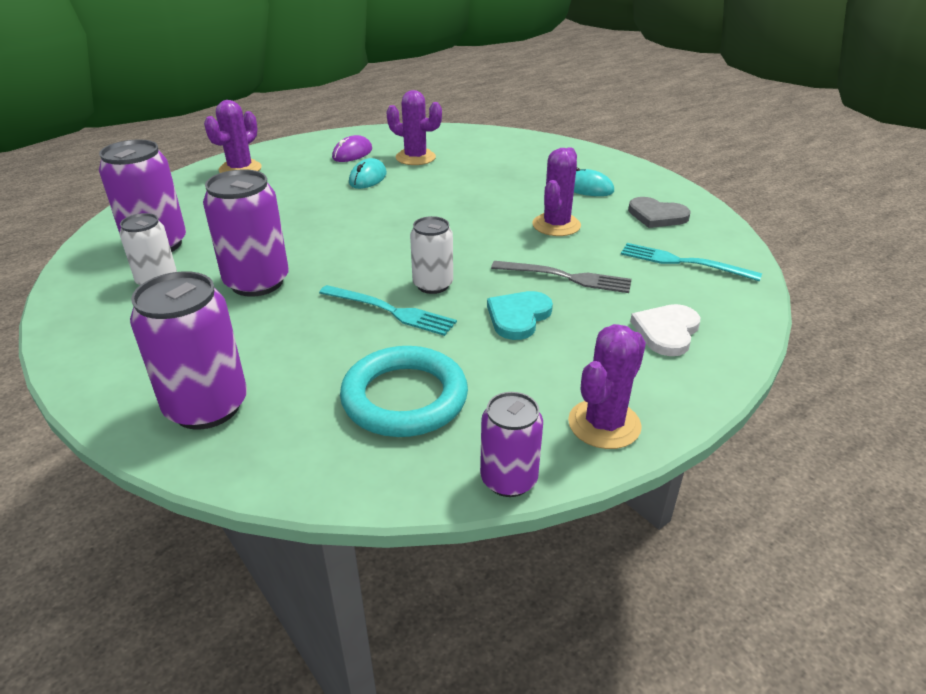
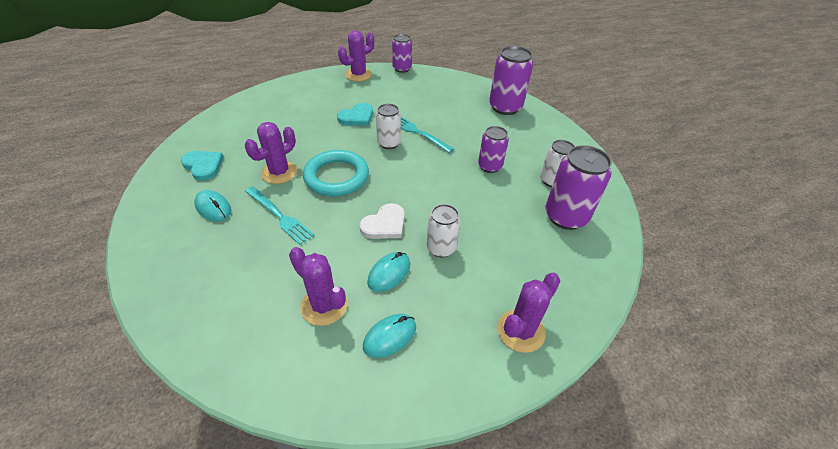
camera: 165 degrees left, 10 degrees up
(257, 282) = (489, 166): purple can -> purple can, size x0.62
(319, 199) = (441, 248): none -> white can
(352, 154) = (390, 336): purple mouse -> turquoise mouse
(404, 398) = (426, 95): turquoise ring -> turquoise ring (336, 177)
(566, 277) = (313, 132): grey fork -> none
(657, 216) = (203, 166): grey heart -> turquoise heart
(666, 331) = (297, 97): white heart -> white heart (385, 224)
(683, 262) = (239, 128): turquoise fork -> turquoise fork (279, 216)

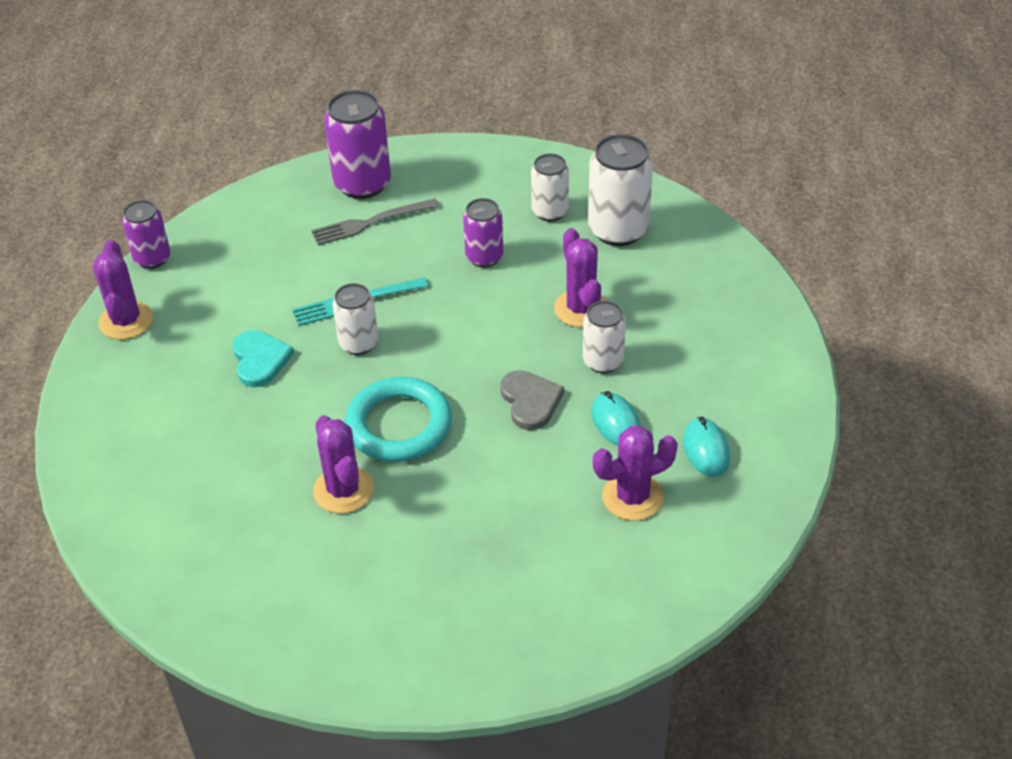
camera: 60 degrees left, 0 degrees up
(203, 166) = (259, 585): turquoise heart -> none
(213, 208) = (379, 584): turquoise mouse -> none
(279, 216) = (446, 509): turquoise fork -> none
(385, 224) = (530, 401): white heart -> grey heart
(480, 119) = (371, 222): none -> grey fork
(520, 331) = (752, 341): purple cactus -> purple cactus (581, 309)
(565, 216) = (618, 230): purple can -> white can

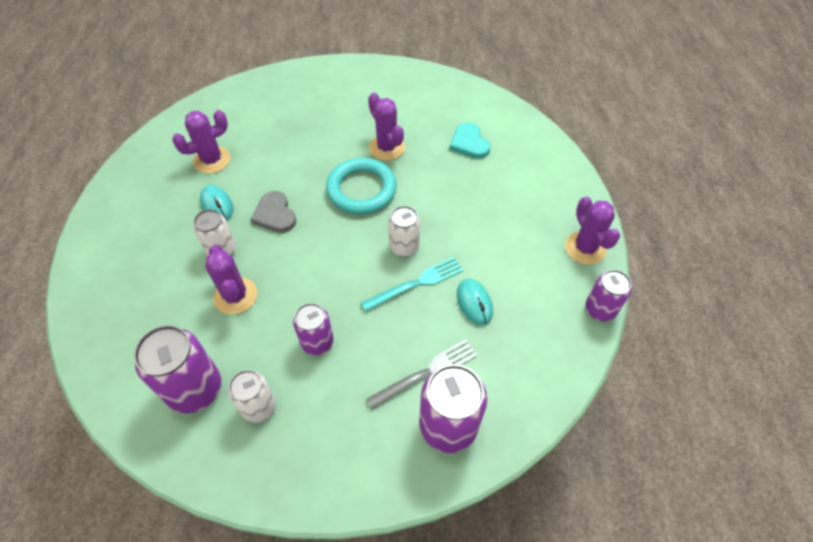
camera: 170 degrees right, 10 degrees up
(260, 360) = (471, 226): turquoise heart -> turquoise heart (469, 143)
(618, 230) = (195, 389): white can -> purple can
(706, 450) = (160, 193): turquoise mouse -> turquoise mouse (474, 303)

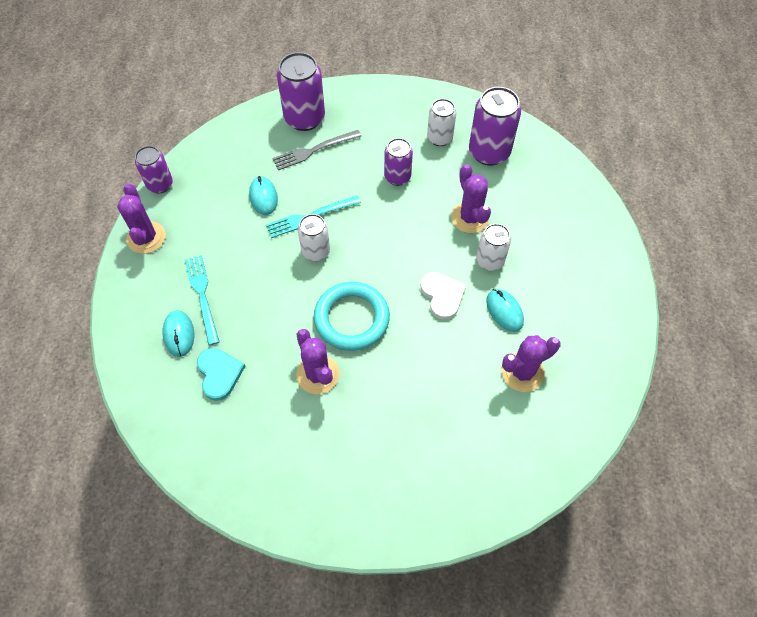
camera: 175 degrees left, 5 degrees up
(275, 214) = (442, 295): grey heart -> white heart
(505, 199) = (202, 296): none -> turquoise fork
(514, 167) = (179, 334): none -> turquoise mouse

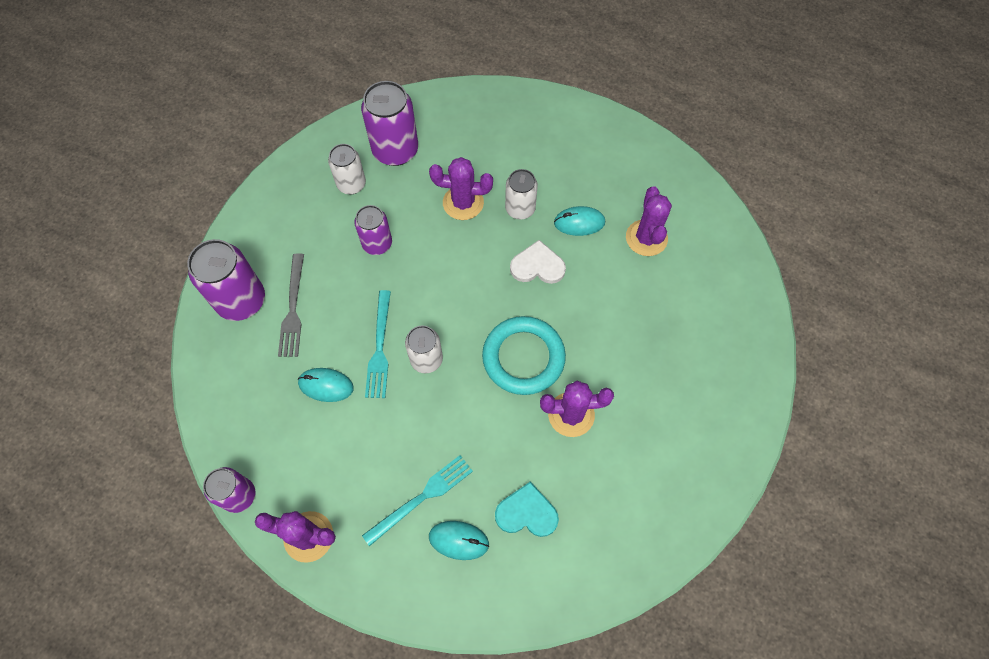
camera: 65 degrees left, 5 degrees up
(202, 296) = (422, 498): turquoise fork -> turquoise fork turned 135 degrees clockwise

